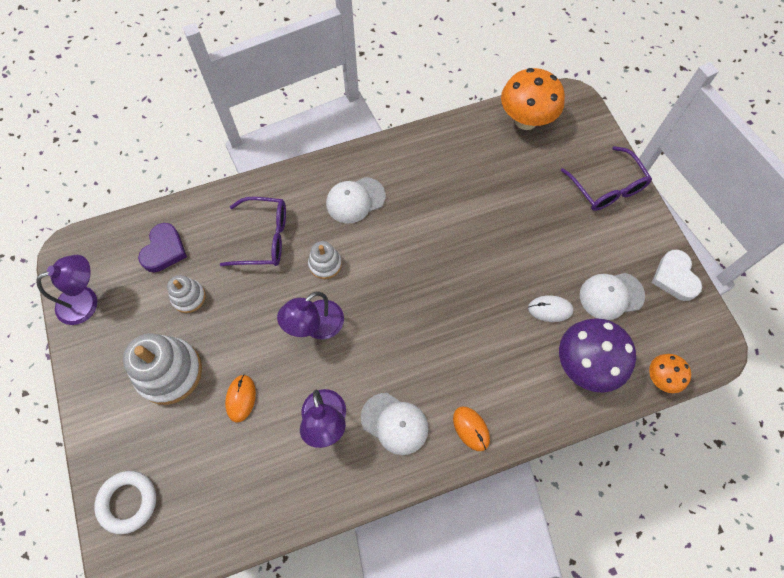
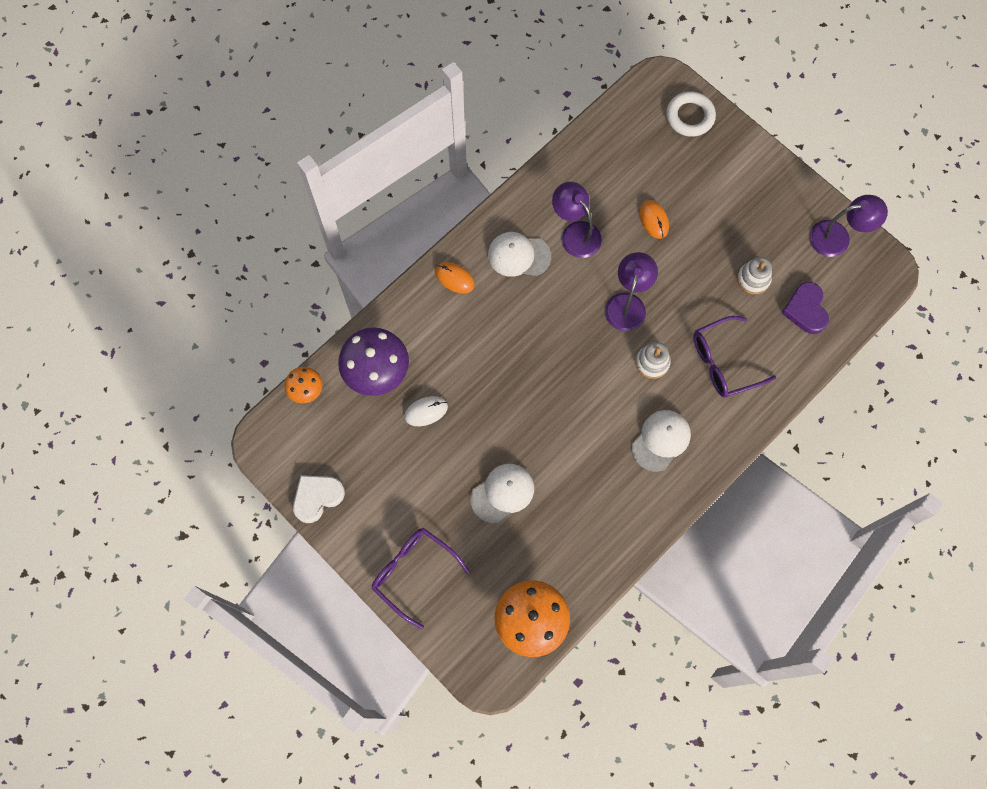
camera: 155 degrees right, 5 degrees up
(86, 301) = (838, 237): purple lamp -> purple lamp turned 135 degrees counterclockwise
(169, 372) = (725, 214): white stacking toy -> none
(611, 295) = (373, 451): white cap -> white cap (502, 493)
(675, 277) = (317, 497): white heart -> white heart turned 90 degrees counterclockwise

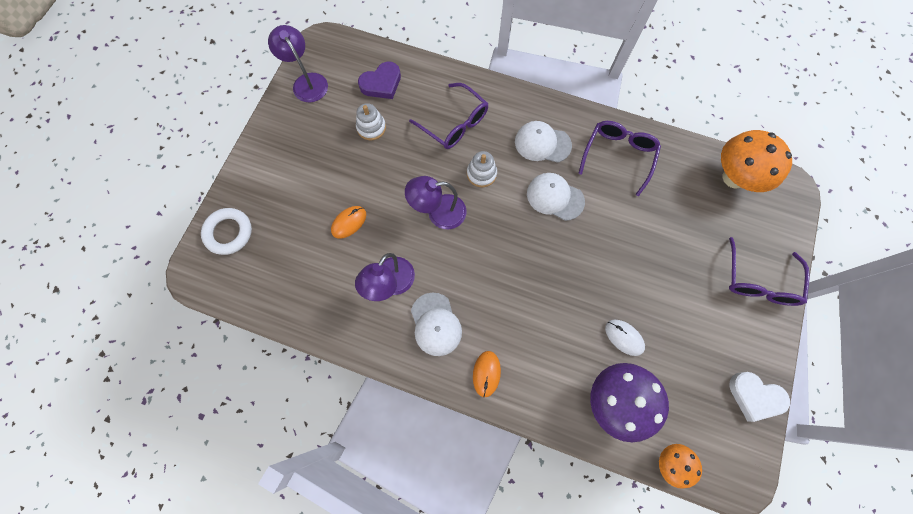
camera: 115 degrees left, 0 degrees up
(502, 493) = (653, 241): white cap -> white cap (555, 197)
(611, 512) = (618, 155): none -> purple glasses

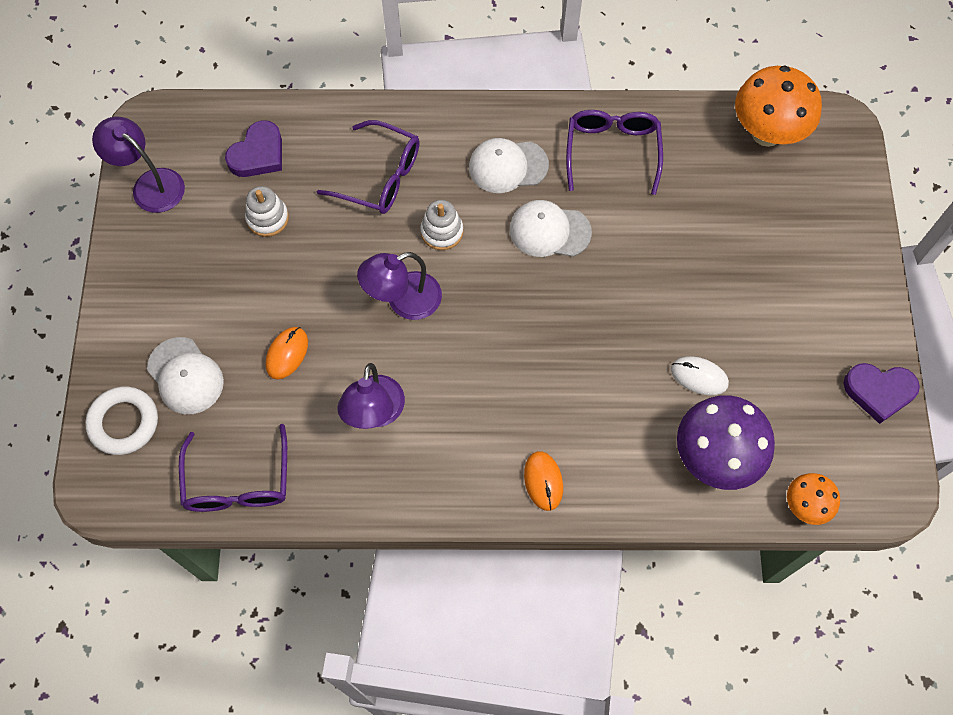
camera: 20 degrees left, 5 degrees down
(435, 324) = (455, 443): white cap -> white cap (185, 376)
(754, 396) = (879, 392): white heart -> purple heart
(758, 281) = (838, 252): purple glasses -> purple glasses (238, 482)

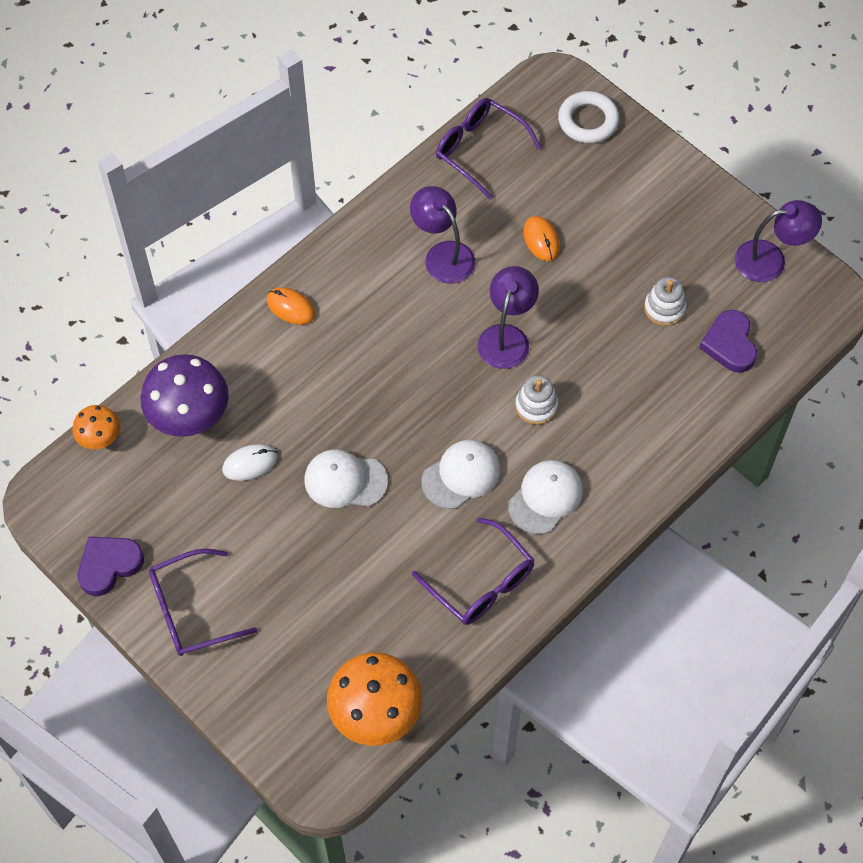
camera: 135 degrees right, 5 degrees down
(185, 376) = (586, 174): white cap -> white cap (345, 480)
(380, 177) = (625, 406): purple glasses -> purple glasses (190, 610)

